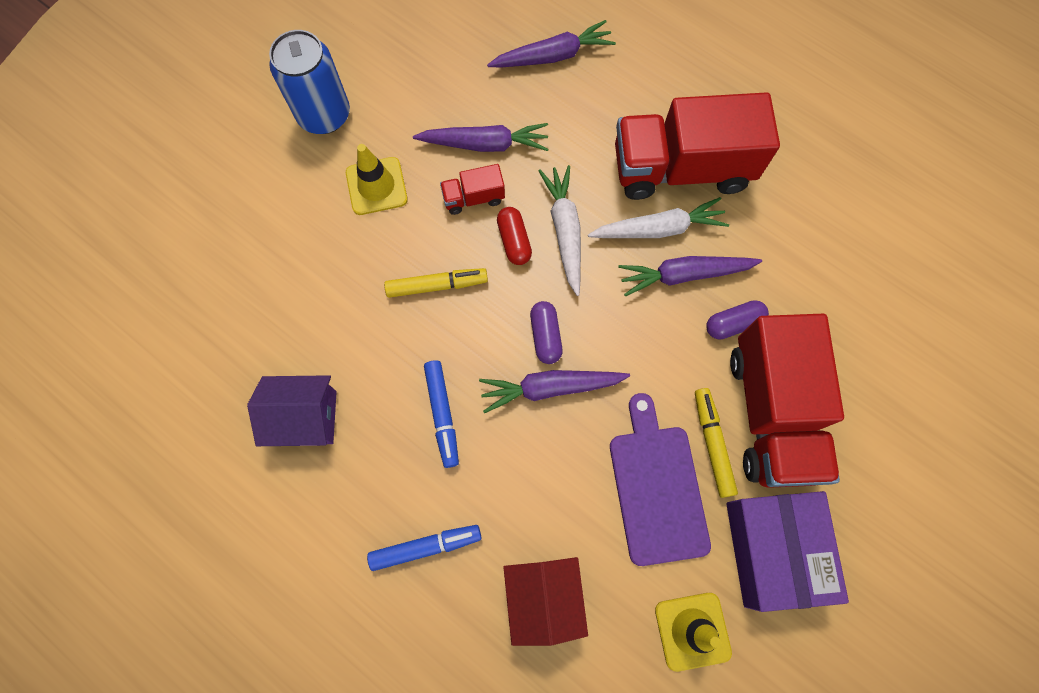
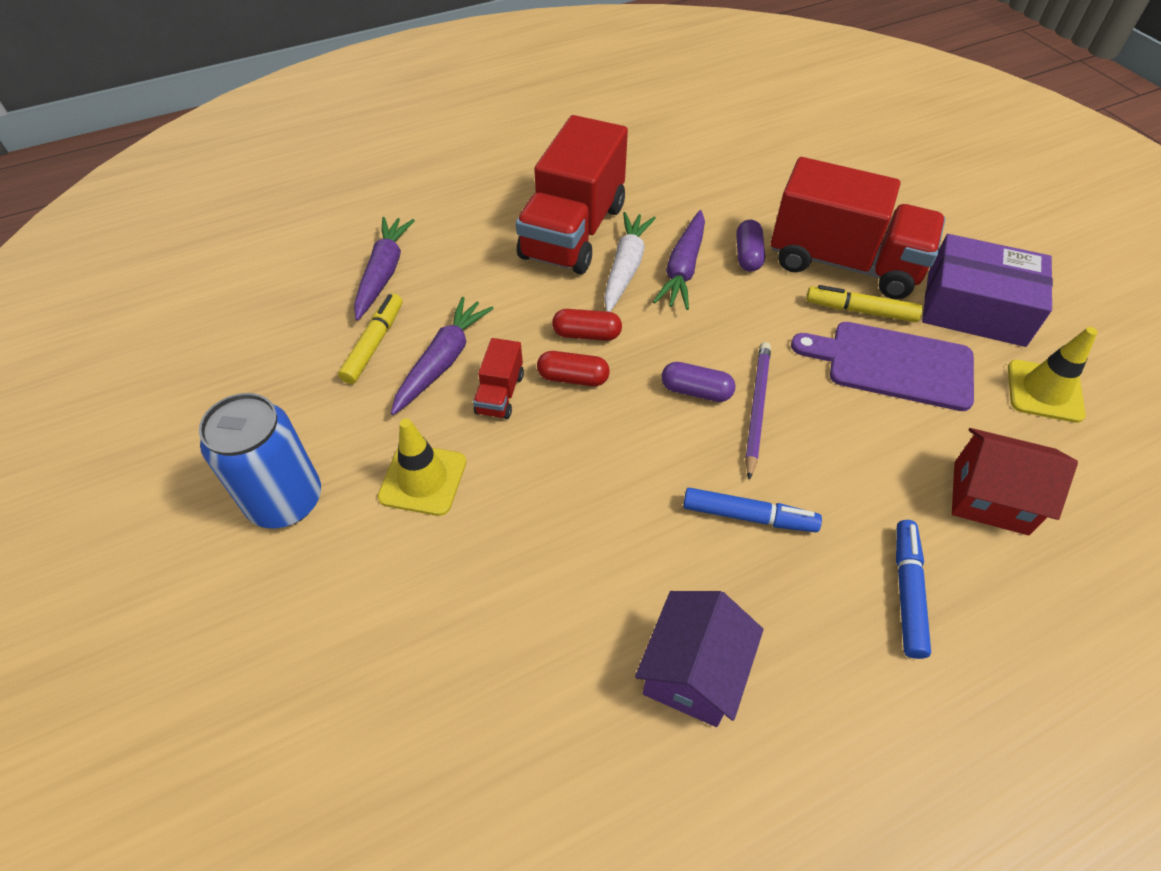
camera: 65 degrees left, 20 degrees down
(437, 285) = (586, 465): yellow marker -> yellow marker (374, 344)
(550, 388) = (756, 408): purple carrot -> purple pencil
(565, 231) = (586, 334): white carrot -> red capsule

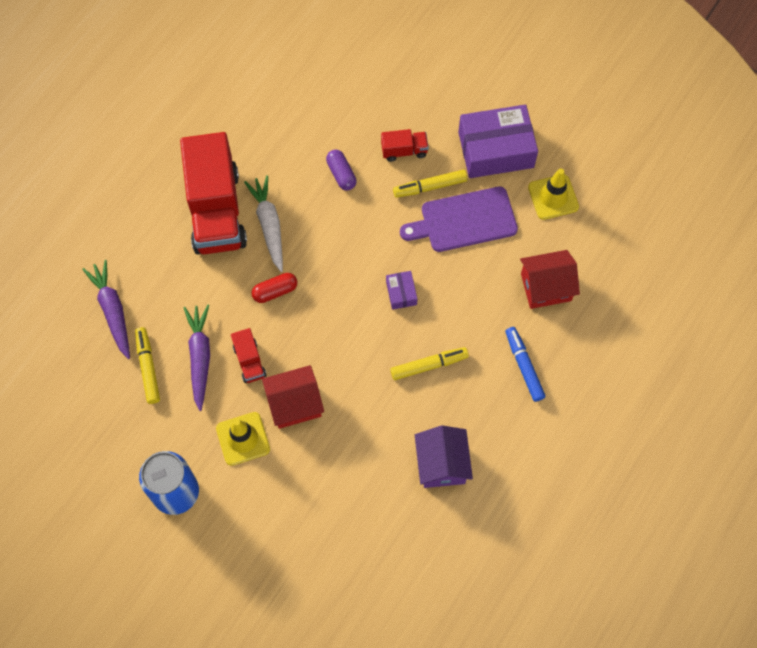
camera: 30 degrees left, 15 degrees up
(522, 471) = (294, 404): none -> red house
(573, 378) = (285, 327): red capsule -> none
(683, 268) = (306, 207): purple carrot -> none
(696, 391) = (362, 299): purple capsule -> none
(748, 516) = (429, 365): blue marker -> yellow marker
(756, 408) = (401, 293): purple pencil -> purple box
(844, 263) = (404, 151): red truck -> red truck, size x0.43

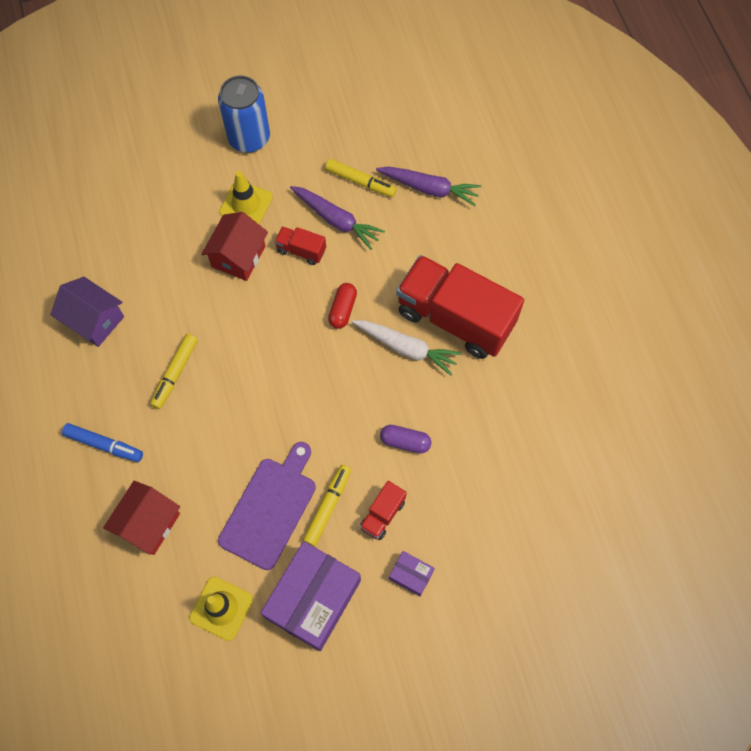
camera: 130 degrees right, 0 degrees up
(401, 293) = (253, 402): purple box -> purple box (411, 575)

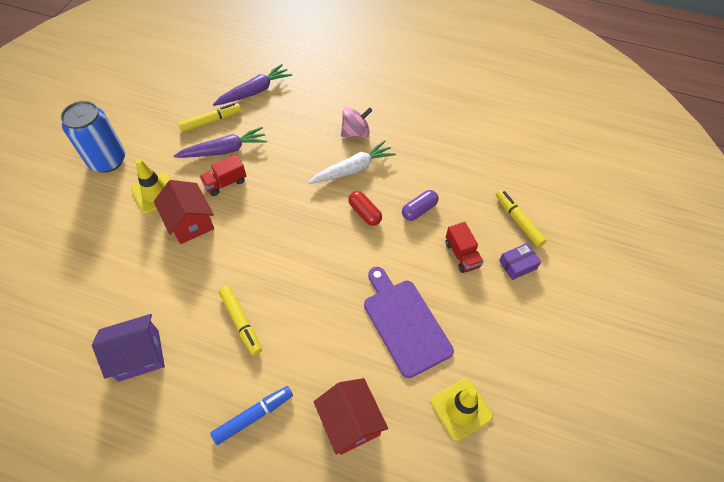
camera: 55 degrees left, 10 degrees down
(313, 599) = (495, 337): purple box -> none
(327, 506) = (431, 284): yellow marker -> yellow marker (518, 221)
(343, 309) = (292, 186): red capsule -> red capsule (364, 213)
(455, 318) = (356, 132): red truck -> pink spinning top

